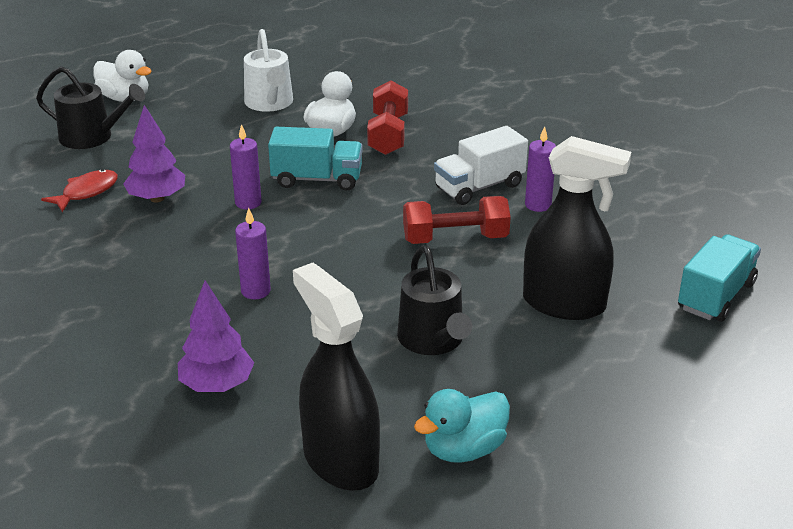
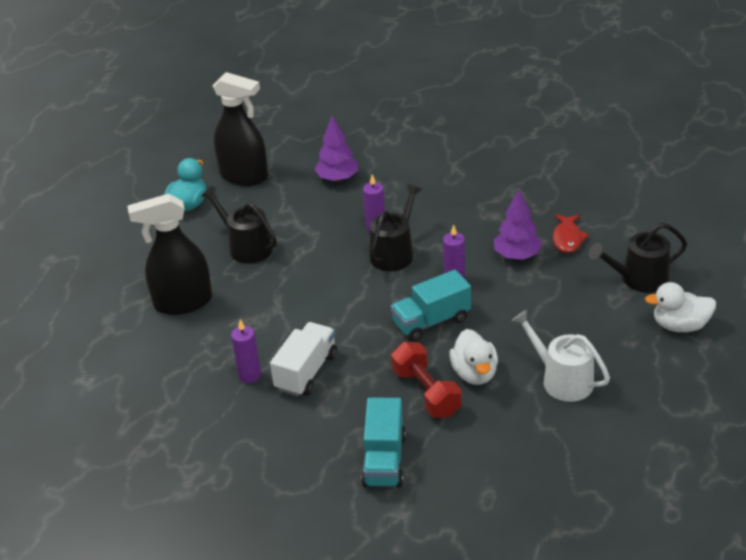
camera: 150 degrees right, 5 degrees up
(271, 254) = (394, 253): none -> black watering can
(455, 238) = (287, 318): red dumbbell -> none
(716, 296) = (85, 353): turquoise truck -> turquoise truck (384, 460)

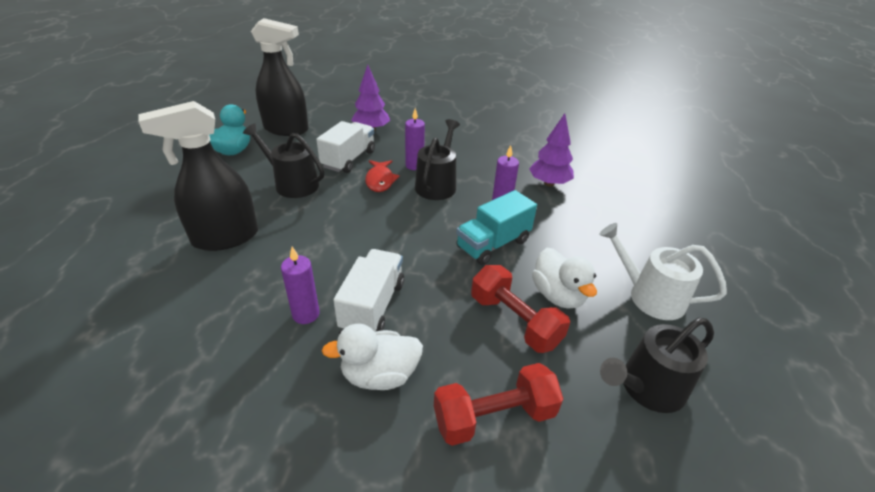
camera: 15 degrees left, 0 degrees up
(307, 218) = (349, 159): none -> white truck
(384, 460) = (494, 417): turquoise truck -> red dumbbell
(567, 238) = (585, 169): red fish -> red fish (380, 180)
(639, 279) = (664, 198): black watering can -> black watering can (647, 388)
(680, 325) = (725, 236): white duck -> white duck (379, 375)

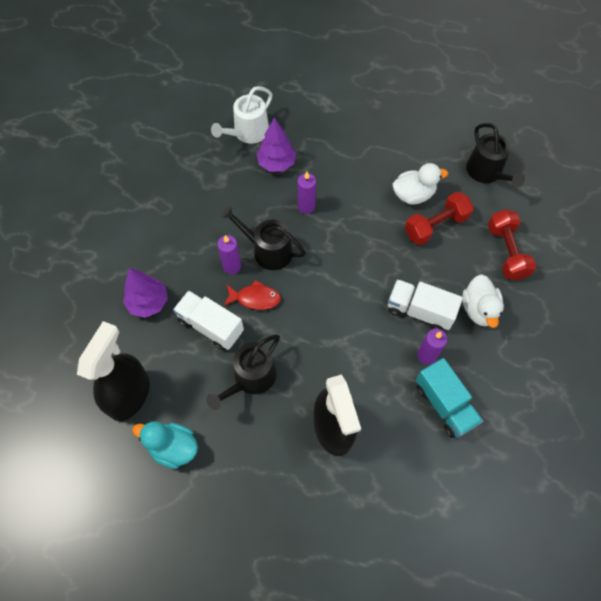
camera: 80 degrees left, 25 degrees up
(493, 244) = (356, 222): turquoise truck -> turquoise truck (444, 404)
(650, 296) = (416, 143): white watering can -> white watering can (248, 133)

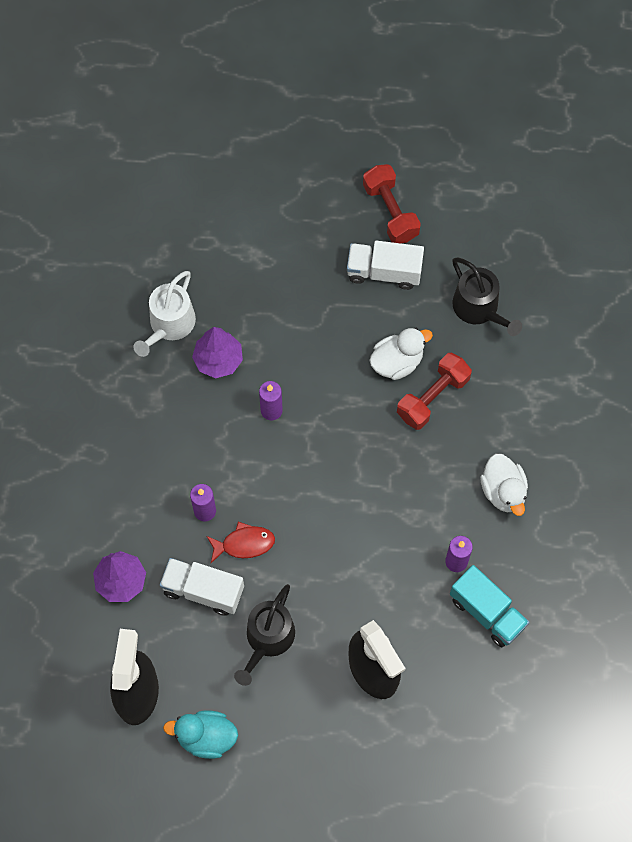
camera: 15 degrees left, 5 degrees up
(268, 251) = (242, 480): black watering can -> none
(419, 311) = (437, 510): white truck -> white truck (384, 272)
(506, 252) = (522, 410): red dumbbell -> red dumbbell (390, 211)

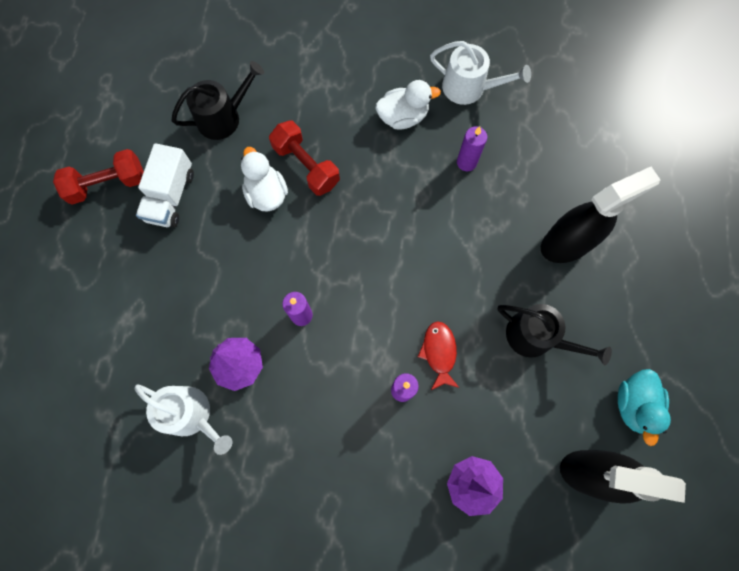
camera: 85 degrees left, 5 degrees up
(203, 590) = (485, 397): white truck -> none
(487, 612) = (514, 142): turquoise truck -> none
(550, 560) = (469, 88): none -> white watering can

